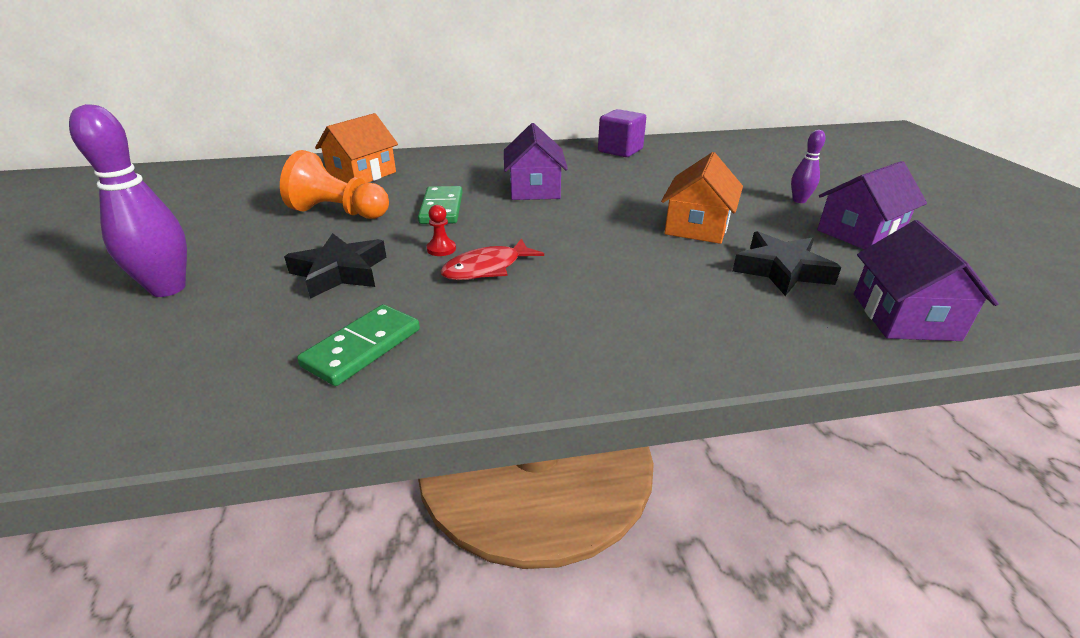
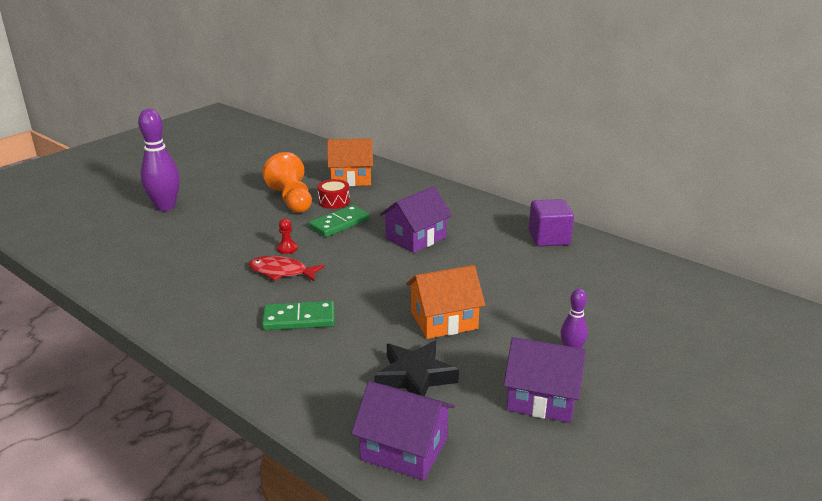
camera: 50 degrees right, 5 degrees down
(340, 272) = (227, 235): black star -> none
(362, 348) = (167, 277): green domino -> green domino (299, 319)
(390, 196) = (334, 201): none -> red drum
(904, 316) = (404, 449): purple house -> purple house turned 60 degrees clockwise

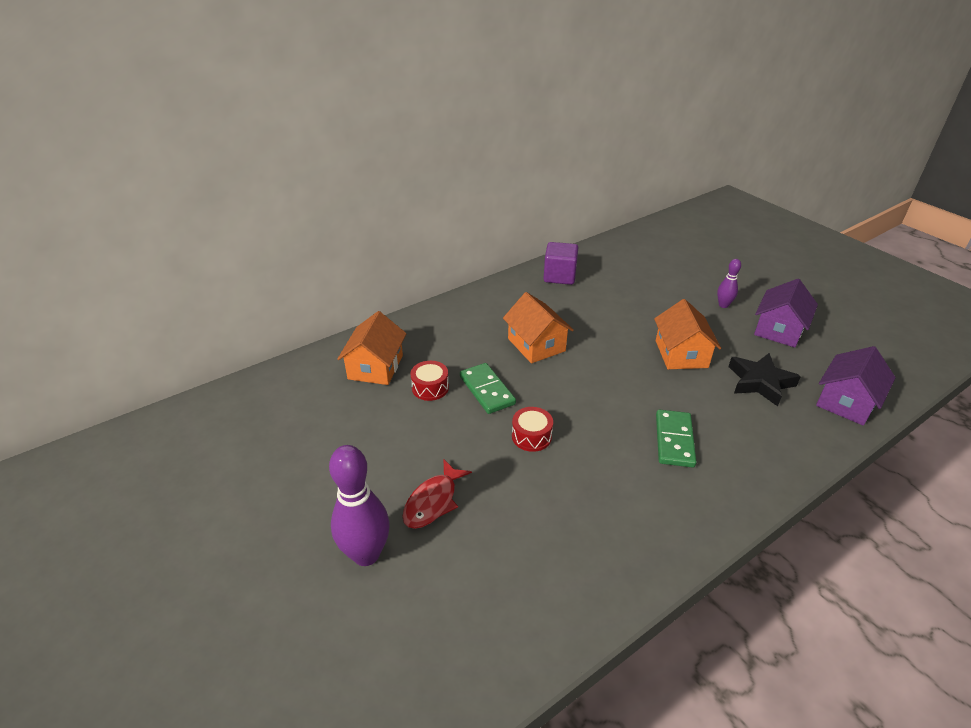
camera: 75 degrees left, 10 degrees up
(281, 272) = (582, 445): red fish -> red fish (433, 501)
(287, 248) = (531, 436): red pawn -> red drum
(291, 200) = (408, 421): orange pawn -> none
(415, 238) = (536, 345): purple house -> orange house

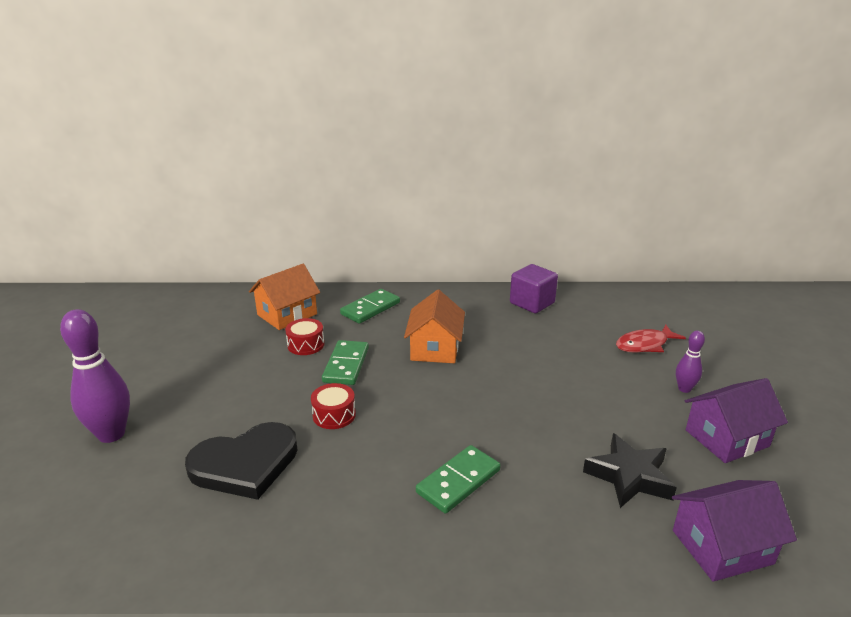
camera: 35 degrees right, 10 degrees down
(433, 501) = (199, 424): red fish -> red fish (644, 345)
(442, 331) = (370, 308): none -> green domino
(517, 512) = (245, 464): none -> black heart
(681, 354) = (571, 412): orange house -> none

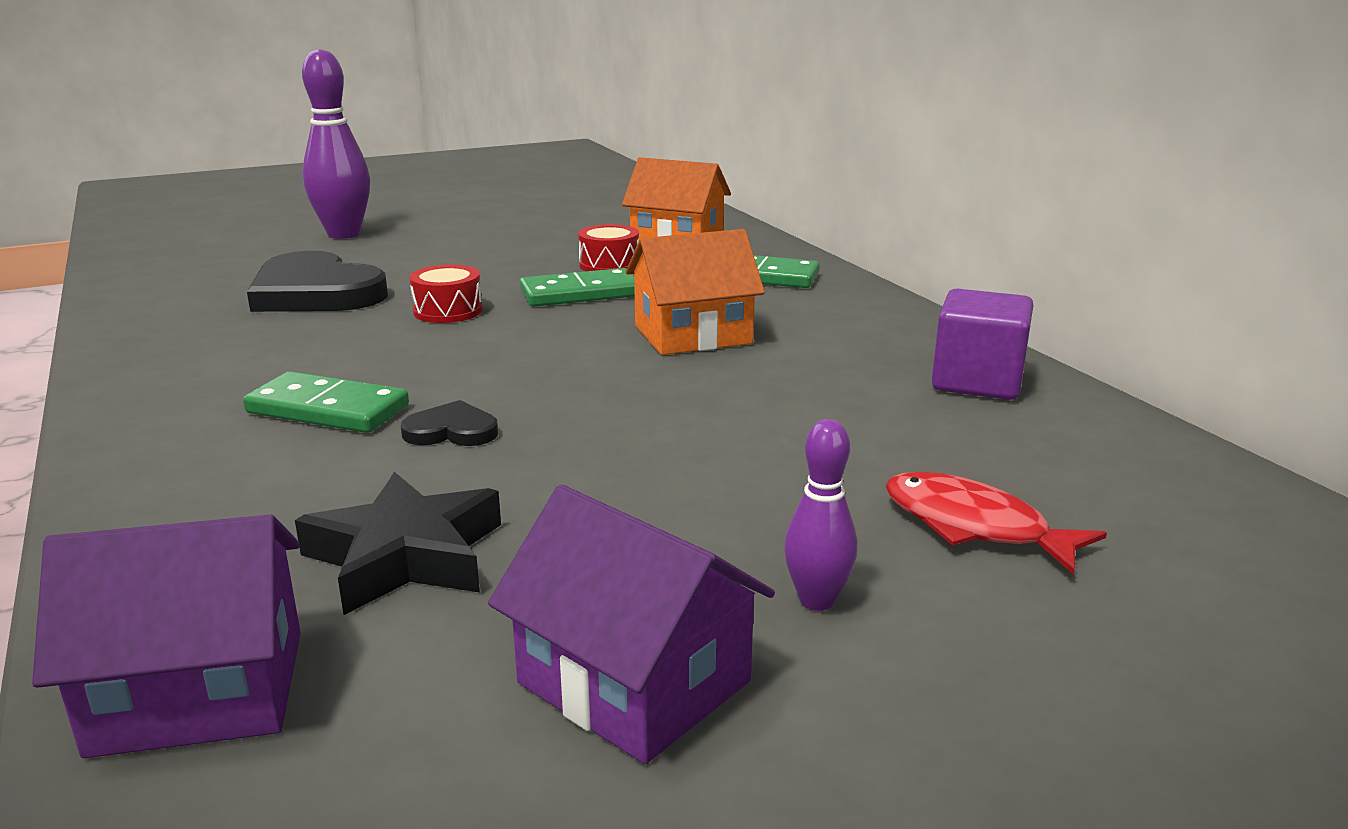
camera: 65 degrees right, 5 degrees down
(509, 443) = (452, 431): none -> black heart
(722, 547) = (199, 691): purple house -> purple house turned 60 degrees counterclockwise

